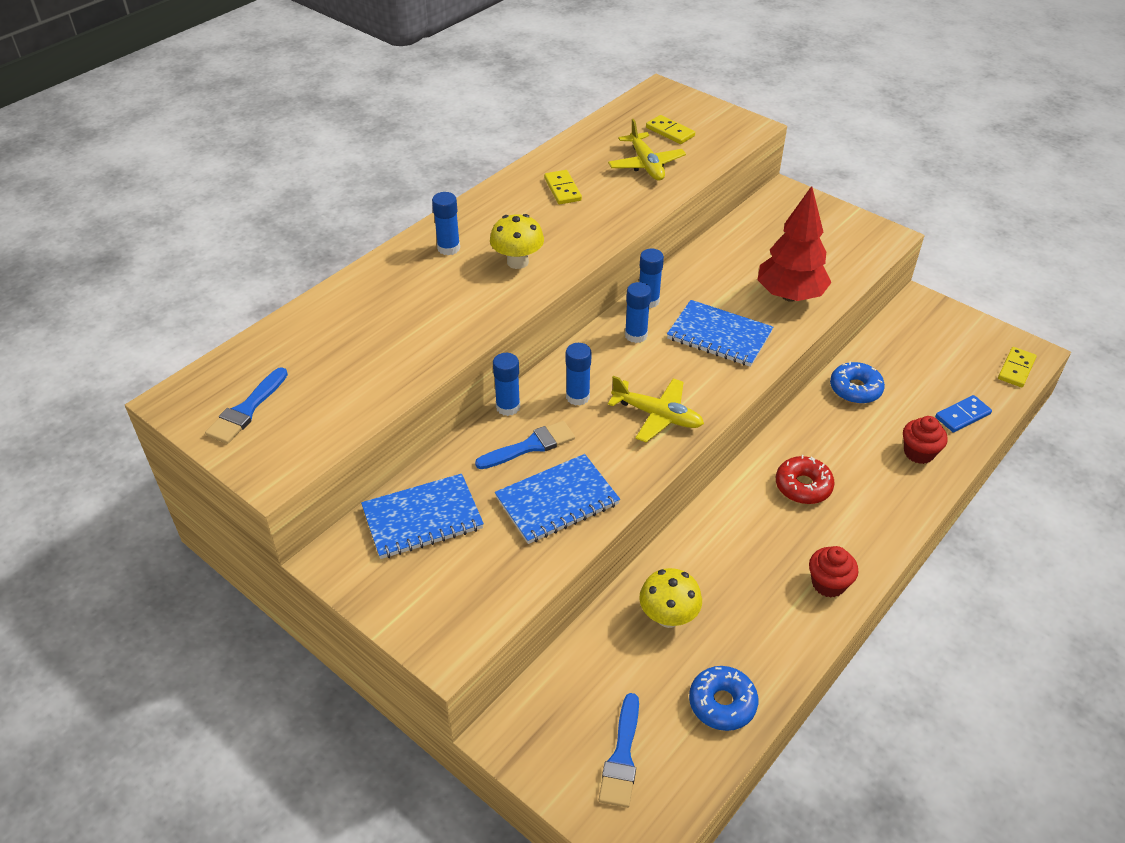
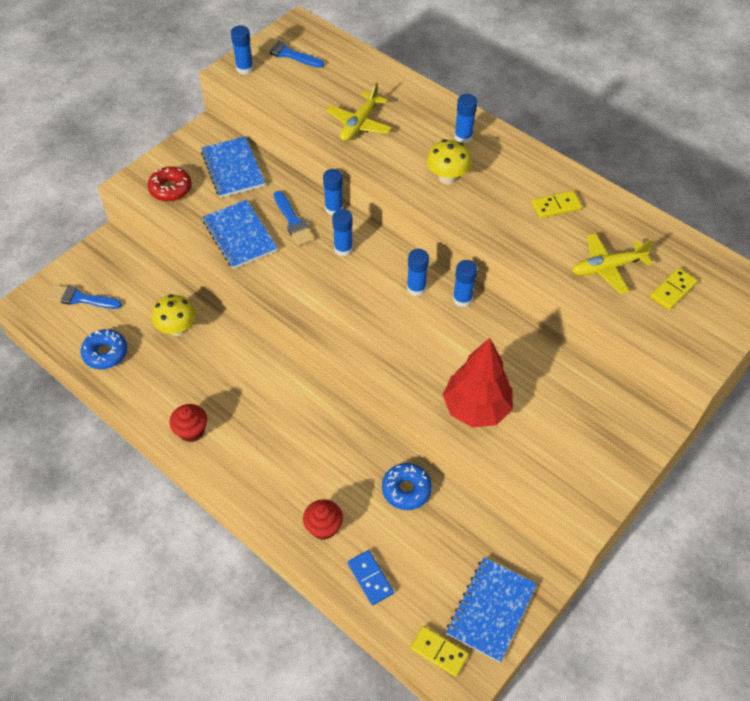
camera: 90 degrees right, 10 degrees up
(270, 457) = (245, 69): none -> blue glue stick
(658, 416) = (320, 297): yellow plane -> yellow plane (359, 124)
(719, 336) = (416, 346): blue notebook -> blue notebook (491, 610)
(803, 486) = (290, 428): red donut -> red donut (170, 189)

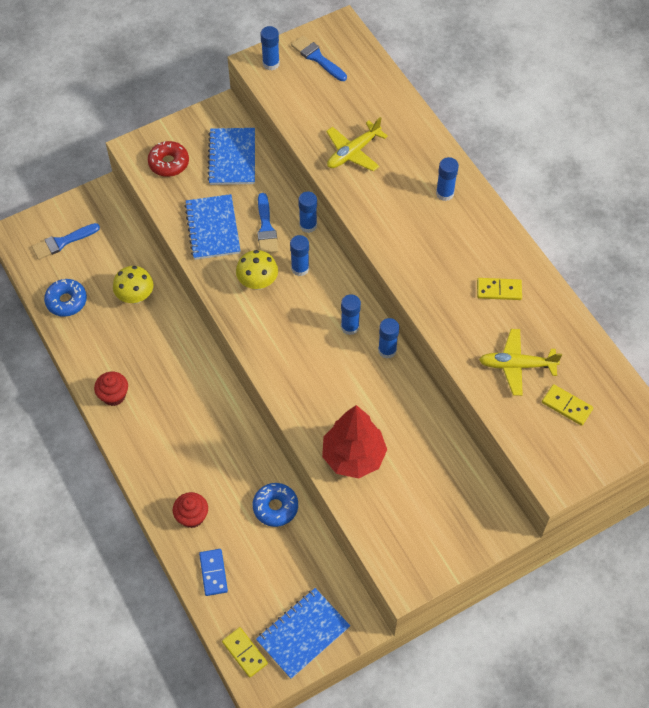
camera: 20 degrees right, 5 degrees up
(80, 298) = (62, 242): blue brush -> blue brush turned 60 degrees counterclockwise
(447, 177) = (410, 231): yellow mushroom -> yellow mushroom (258, 282)
(672, 290) = (567, 406): yellow domino -> yellow domino turned 60 degrees clockwise

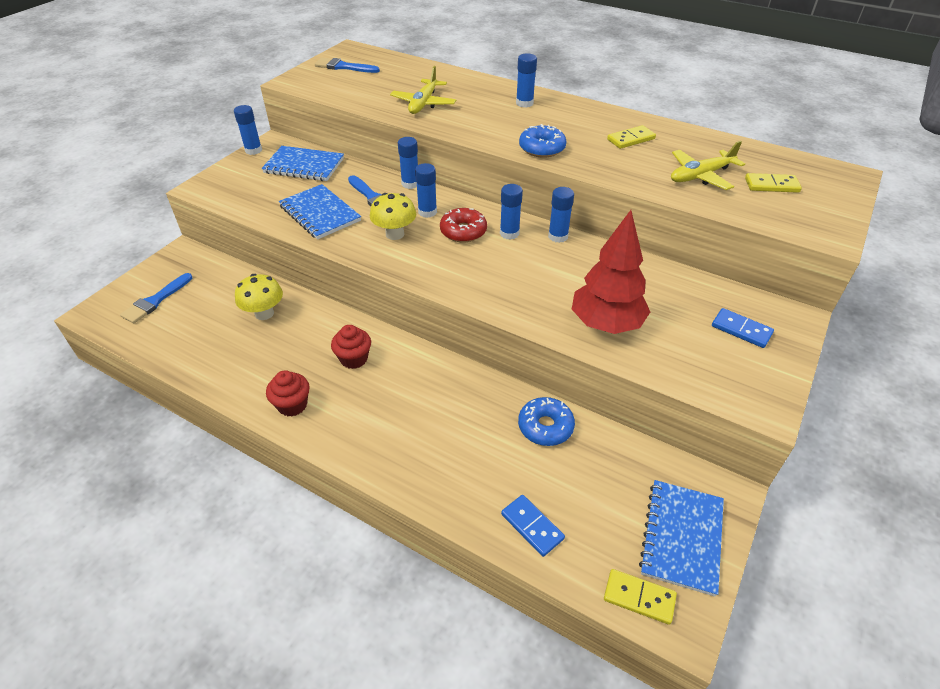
camera: 30 degrees left, 15 degrees down
(66, 301) = (186, 345): blue donut -> blue donut (542, 148)
(169, 163) = (243, 186): red donut -> red donut (463, 231)
(192, 516) = (463, 480): red cupcake -> red cupcake (354, 359)
(232, 158) = (304, 166): blue notebook -> blue notebook turned 45 degrees counterclockwise
(271, 64) = (304, 79): blue glue stick -> blue glue stick (253, 150)
(451, 515) = (741, 330): none -> blue domino

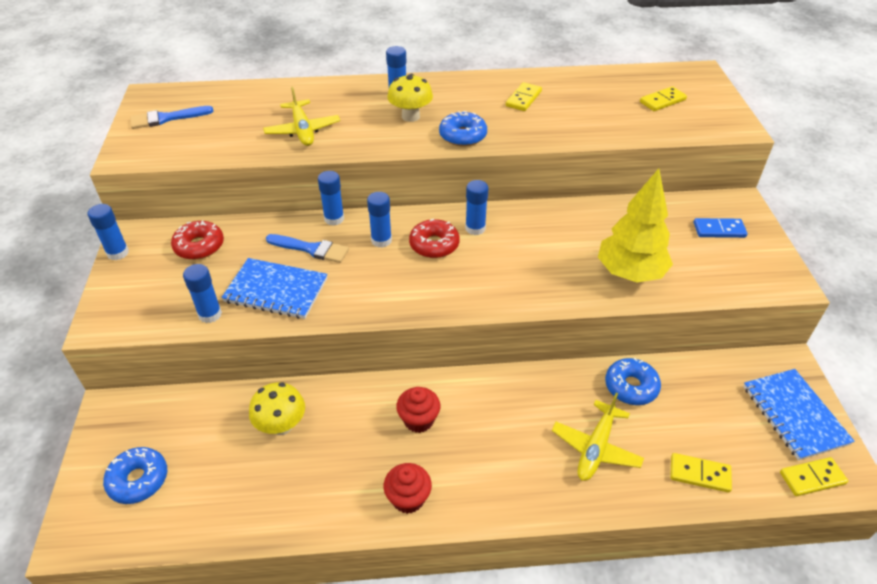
camera: 35 degrees left, 0 degrees up
(155, 301) = (138, 480): blue brush -> blue donut
(304, 166) = (199, 246): blue notebook -> red donut
(395, 234) = (374, 277): yellow mushroom -> yellow mushroom (410, 116)
(532, 526) = (699, 474): blue domino -> yellow domino
(558, 236) = (517, 213): blue glue stick -> blue glue stick (210, 314)
(606, 324) = (629, 273): red tree -> yellow tree
(700, 176) = (608, 113): yellow plane -> yellow plane (595, 448)

